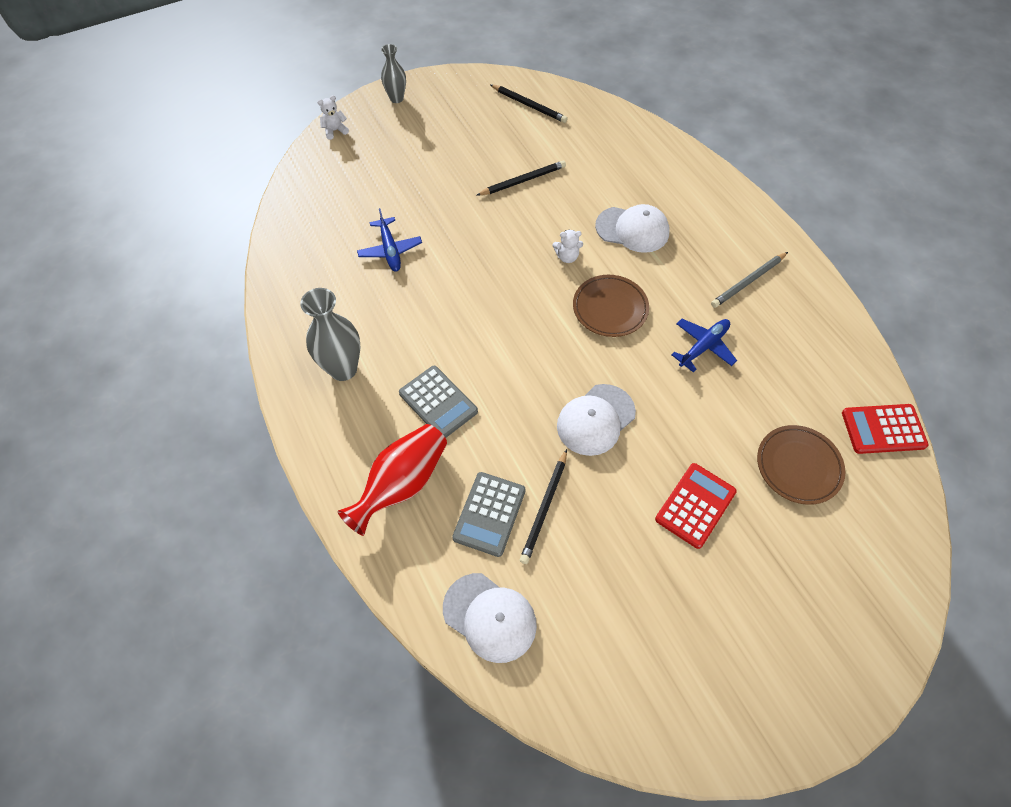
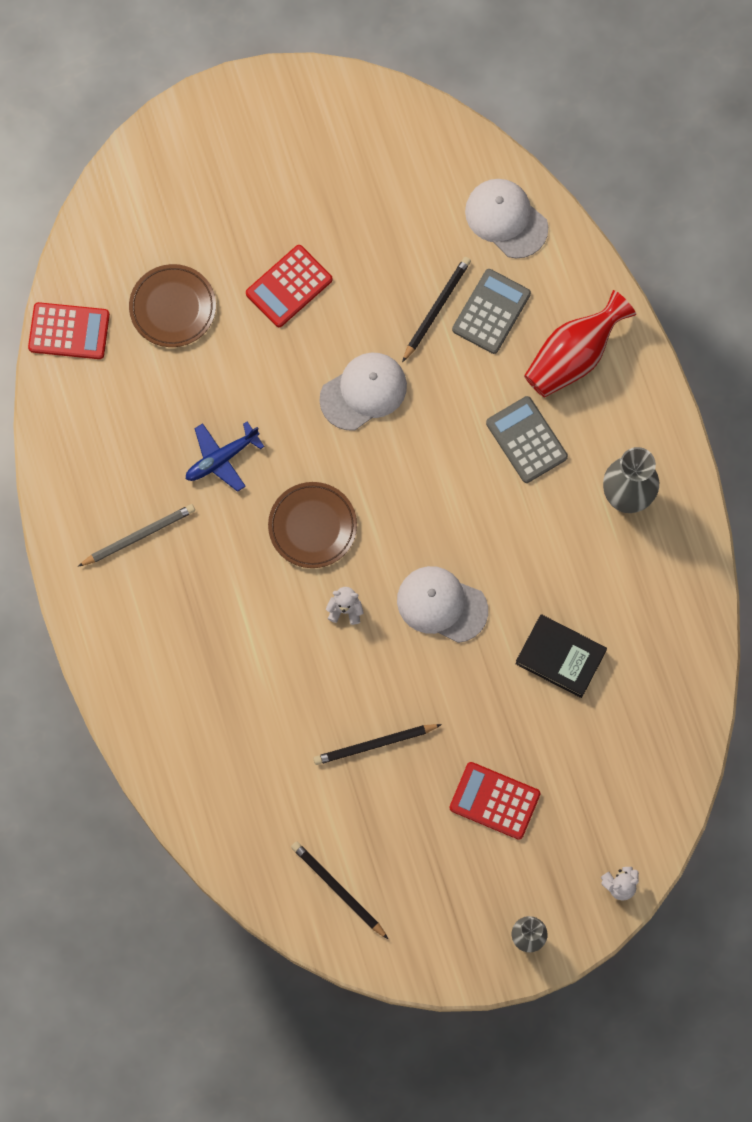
camera: 170 degrees left, 15 degrees up
(390, 250) = (560, 657): blue plane -> black book
(429, 162) = (494, 801): none -> red calculator
(632, 229) = (253, 638): white cap -> white cap (441, 605)

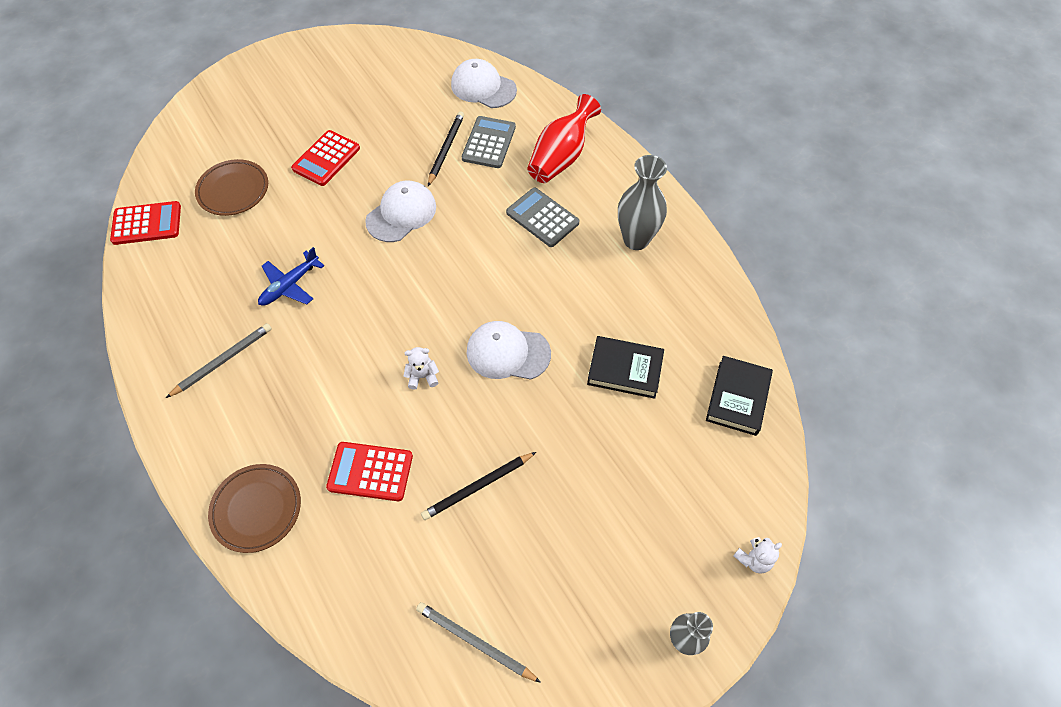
camera: 15 degrees left, 15 degrees down
(312, 526) = (379, 318): brown plate -> brown plate (257, 509)
(338, 889) = (475, 642): black pencil -> grey pencil
(494, 801) = (606, 510): red calculator -> red calculator (370, 472)
(668, 720) = (737, 398): none -> black book

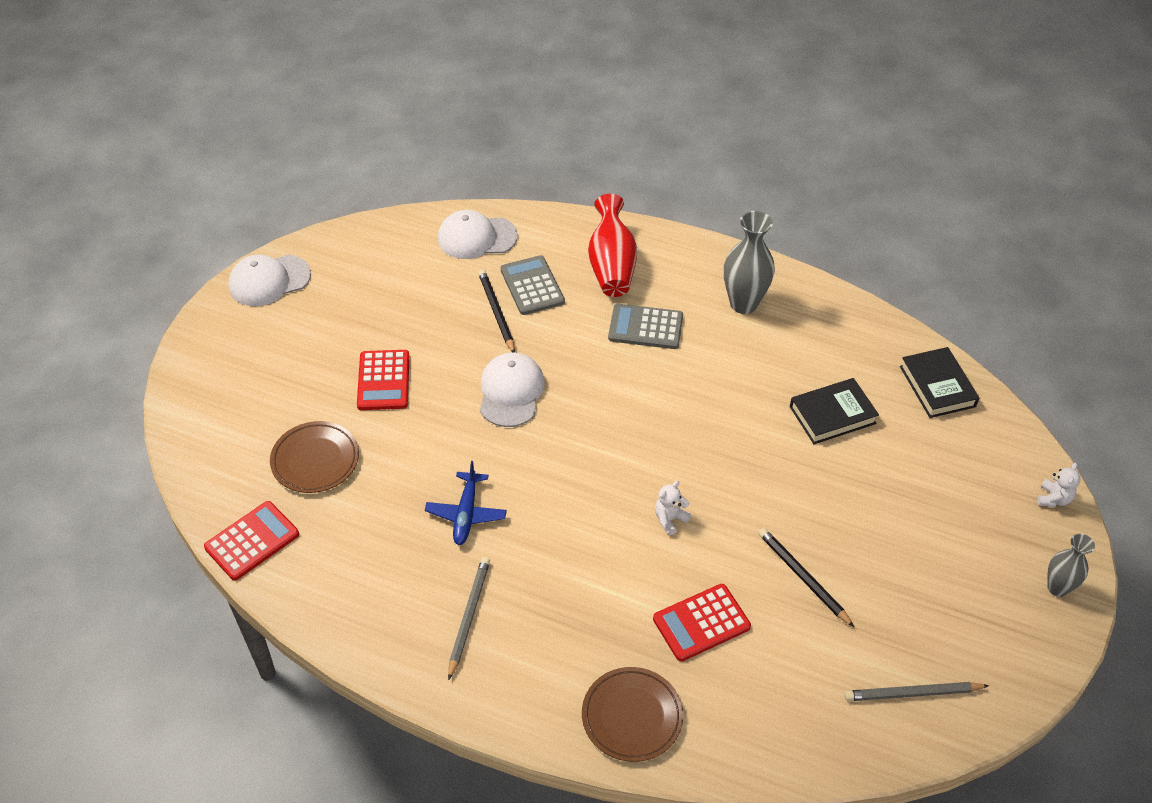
camera: 35 degrees left, 10 degrees down
(478, 487) = (803, 577): black pencil -> black pencil turned 120 degrees clockwise
(508, 353) = (724, 457): white cap -> white cap (269, 281)

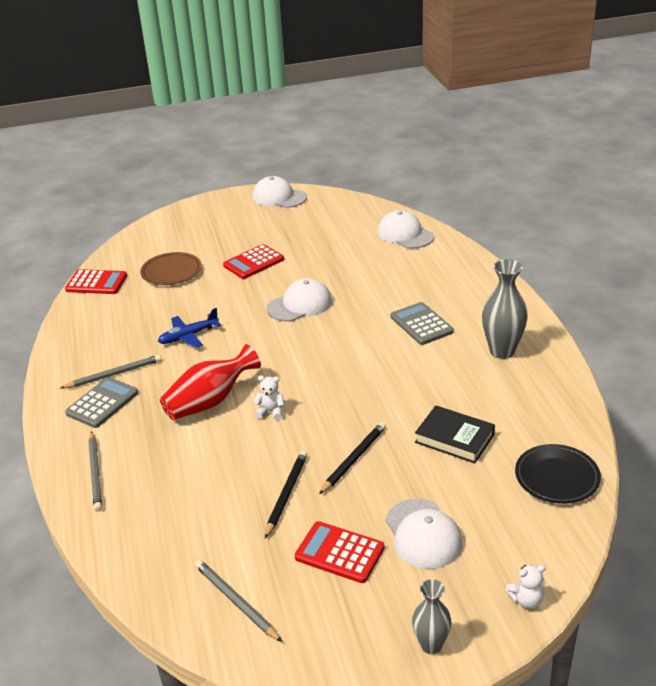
camera: 55 degrees right, 15 degrees down
(496, 312) = (355, 269): black pencil -> black pencil (353, 459)
(532, 286) = (394, 270): grey calculator -> grey calculator (102, 403)
(611, 265) = (455, 287): red vase -> red vase (210, 402)
(632, 716) = (96, 473): brown plate -> grey pencil
(701, 623) = (198, 466): red calculator -> red calculator (339, 553)
(933, 513) = (423, 534): none -> white cap
(937, 386) = (557, 477): black book -> black plate

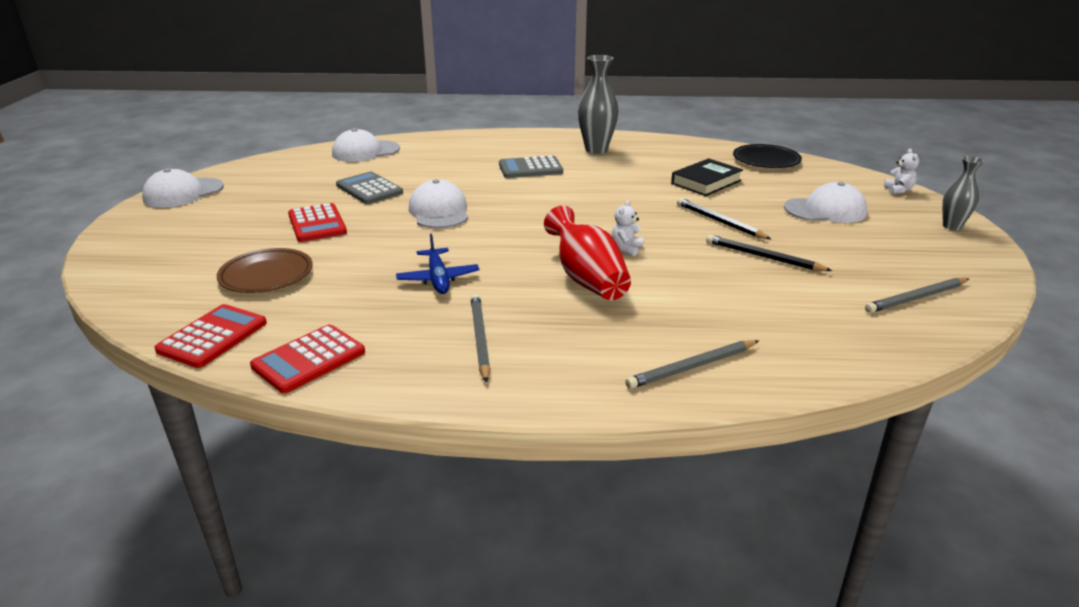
camera: 75 degrees left, 5 degrees down
(96, 473) = (692, 367): grey pencil -> grey pencil turned 150 degrees clockwise
(102, 403) = (541, 352): grey calculator -> grey calculator (369, 189)
(339, 553) = (847, 244): red calculator -> red calculator (309, 359)

